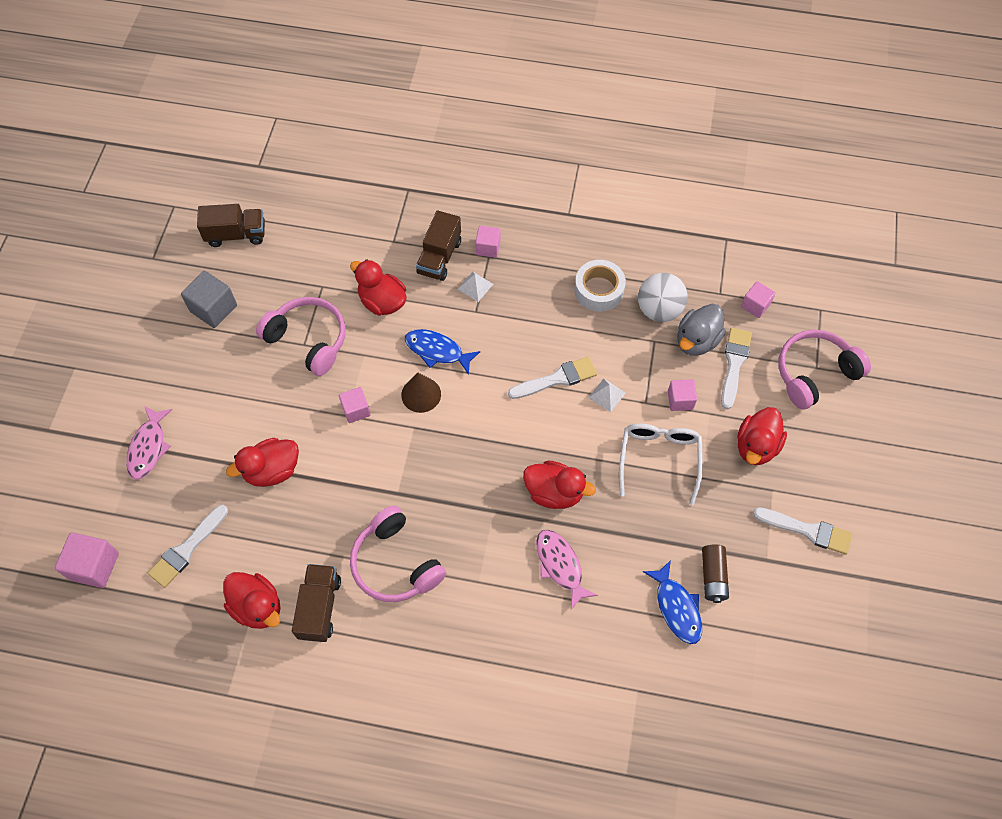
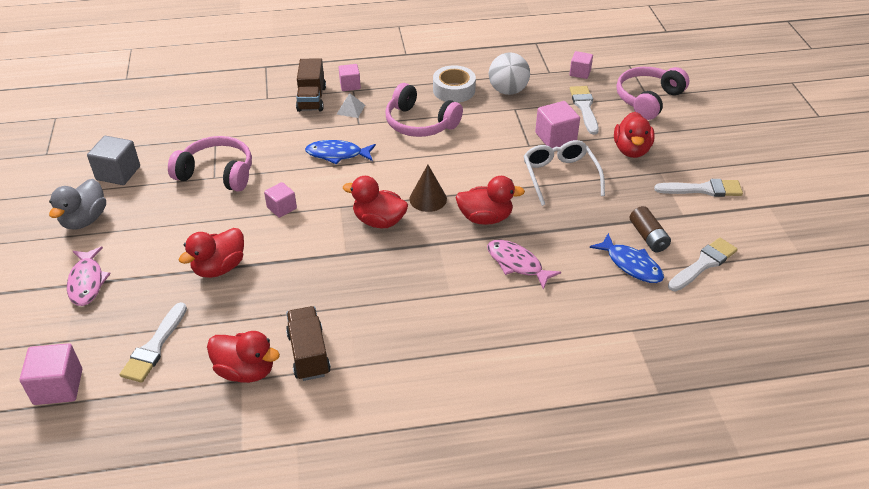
camera: 20 degrees left, 20 degrees down
(236, 234) = (122, 123): brown truck -> none
(382, 302) = (274, 135): red duck -> red duck (379, 221)
(395, 564) = (367, 302): pink headphones -> pink headphones (420, 123)
(421, 394) = (336, 184): brown cone -> brown cone (428, 199)
(557, 379) = (448, 148): white brush -> white brush (703, 264)
(607, 395) = (495, 148): white pyramid -> none
(680, 400) = (555, 137): pink cube -> pink cube, size x1.55
(696, 341) = (547, 101): grey duck -> grey duck (84, 220)

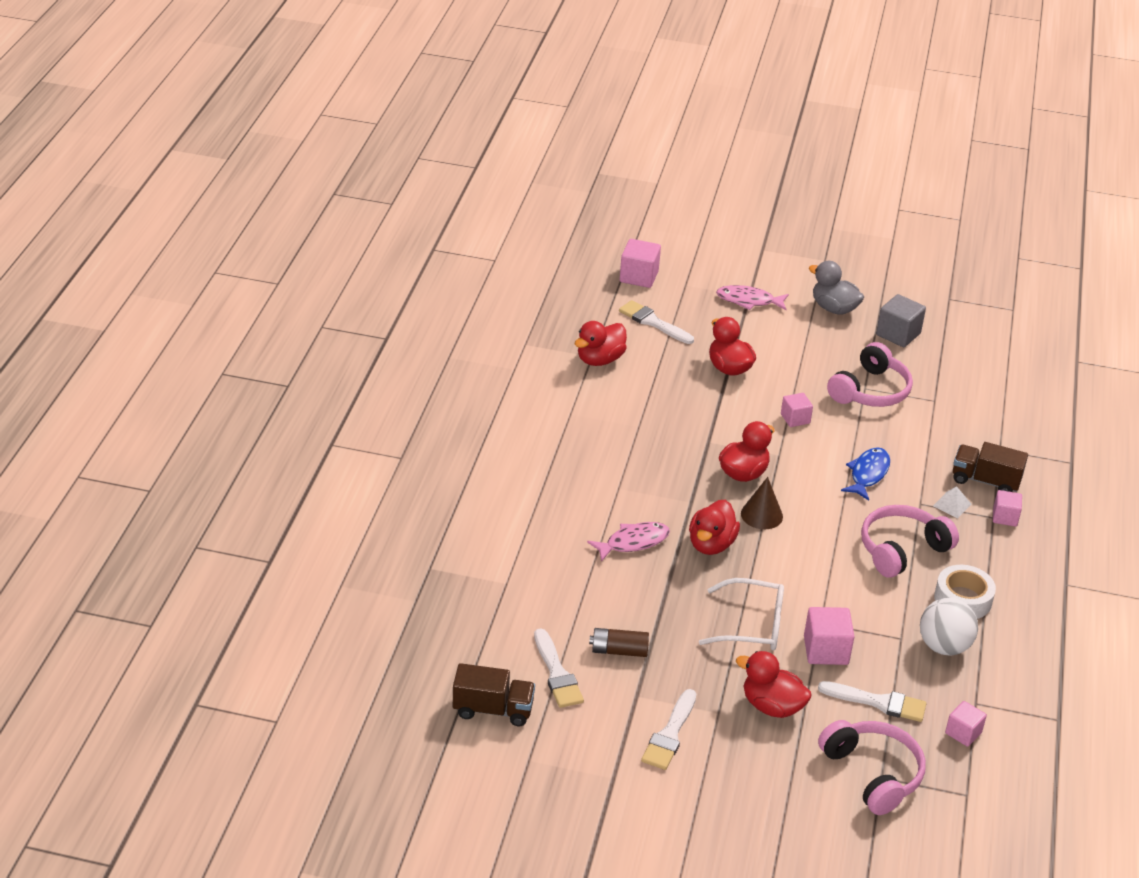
camera: 110 degrees right, 5 degrees down
(308, 354) = (597, 393): brown truck -> brown truck (493, 709)
(631, 265) = (587, 619): blue fish -> none

